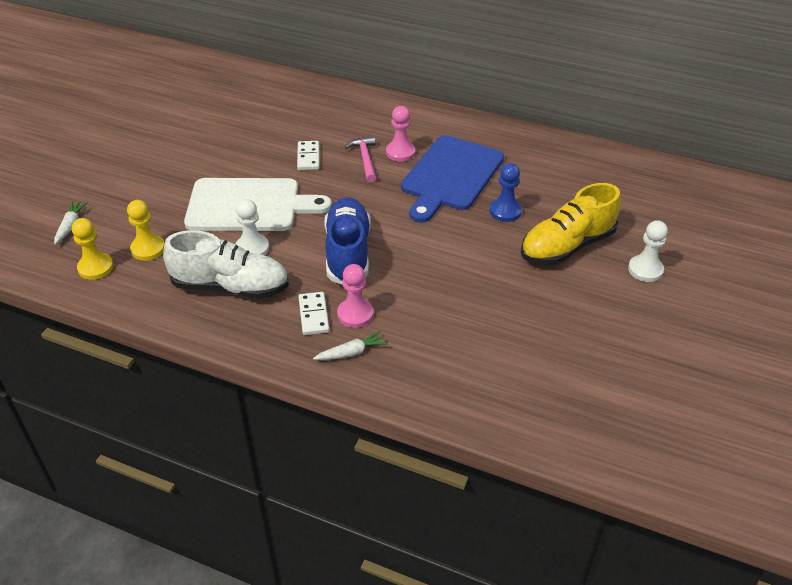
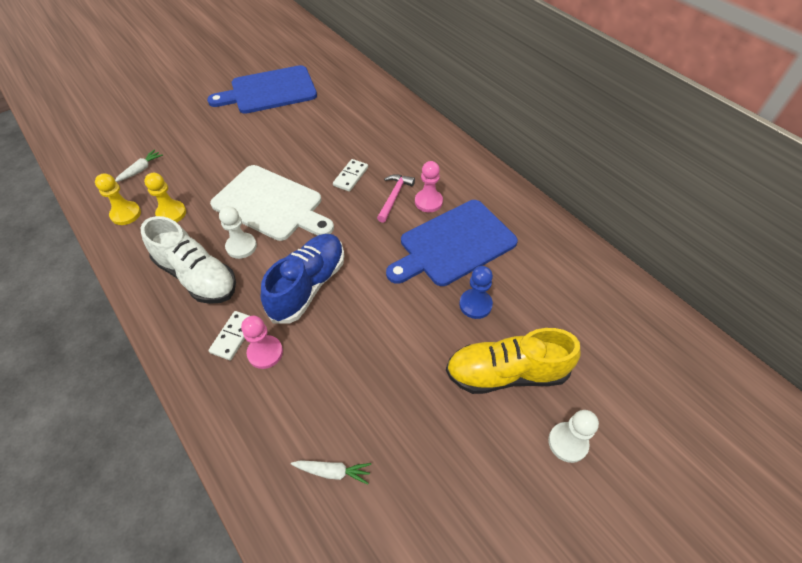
camera: 30 degrees right, 10 degrees up
(149, 112) = (269, 91): none -> blue cutting board
(351, 352) = (231, 392): white carrot -> white carrot (333, 471)

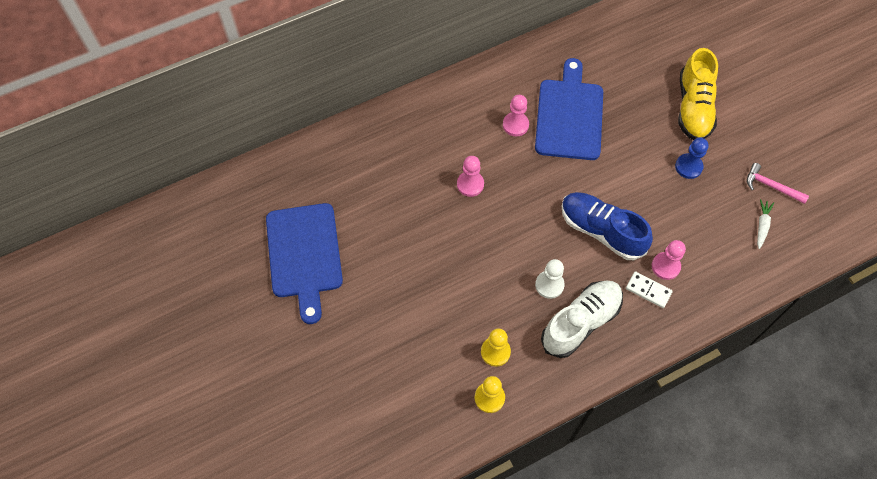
camera: 80 degrees left, 10 degrees up
(140, 170) = (421, 390): white carrot -> none
(271, 204) = (497, 258): white cutting board -> none
(351, 176) = (470, 184): white domino -> pink pawn
(394, 197) = (504, 151): pink hammer -> pink hammer (771, 186)
(453, 244) = (569, 115): blue cutting board -> blue cutting board turned 150 degrees counterclockwise
(475, 304) = (632, 113): blue pawn -> blue pawn (688, 167)
(567, 442) = (745, 86): white pawn -> none

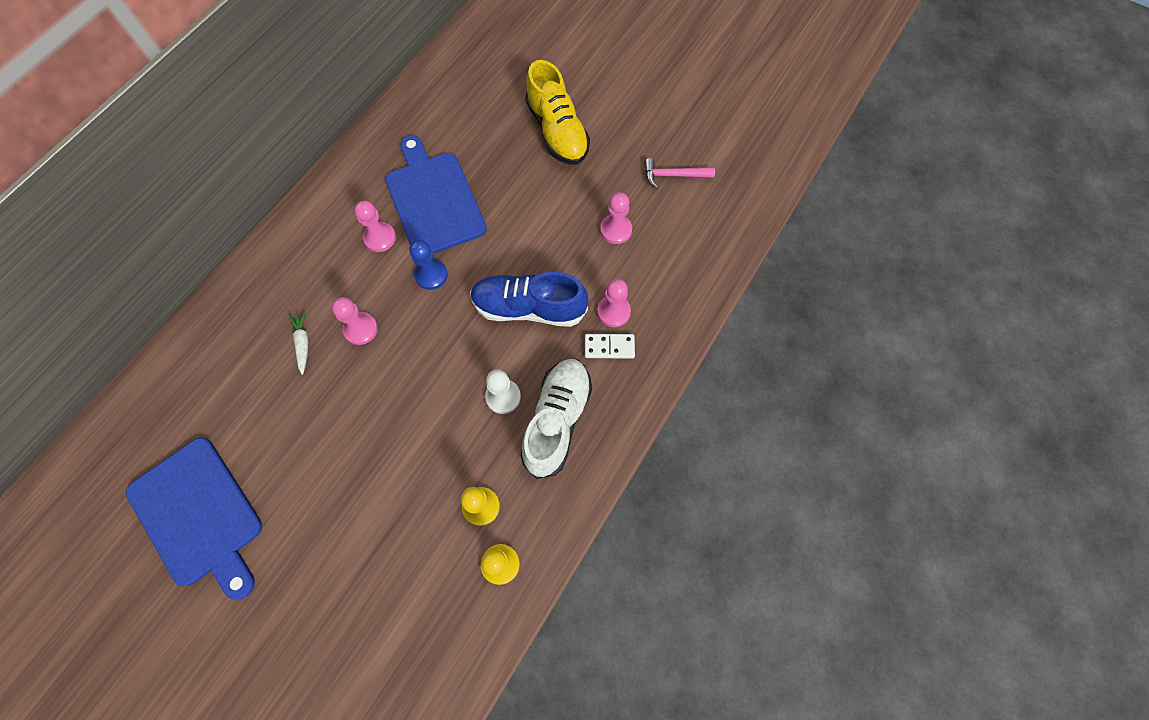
camera: 30 degrees left, 5 degrees up
(688, 167) = (583, 195): blue pawn -> blue pawn (431, 275)
(700, 206) = (616, 230): none -> pink pawn
(762, 225) = (685, 220): white carrot -> white carrot (303, 343)

